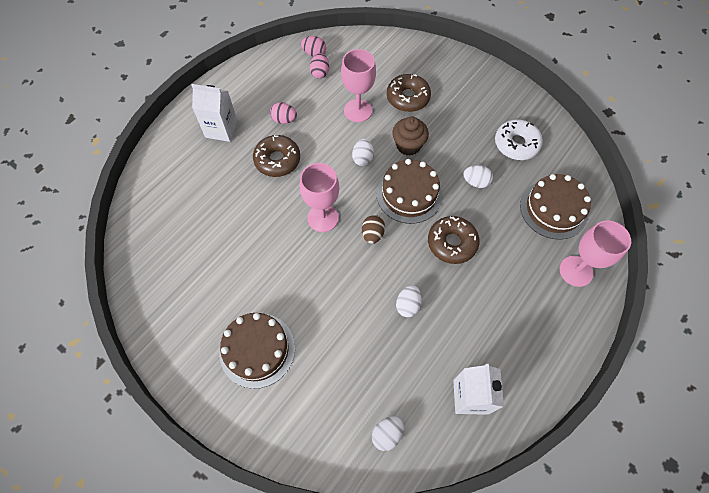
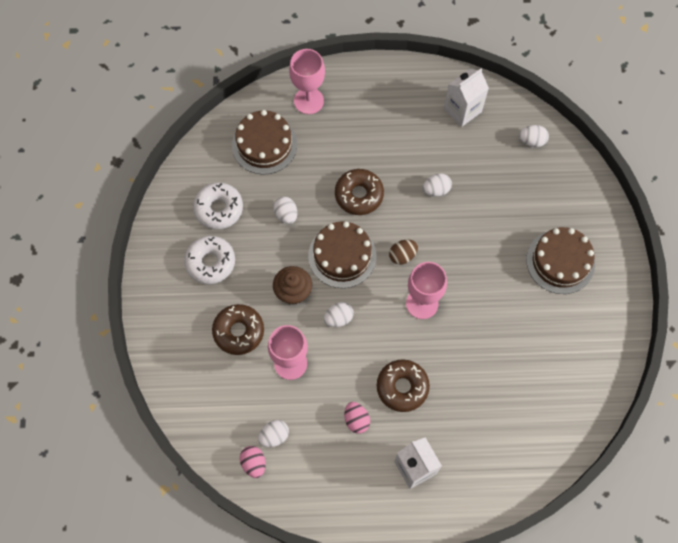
camera: 130 degrees left, 5 degrees up
(320, 73) = (274, 436): pink egg -> white egg
(475, 113) = (210, 262): none -> white donut

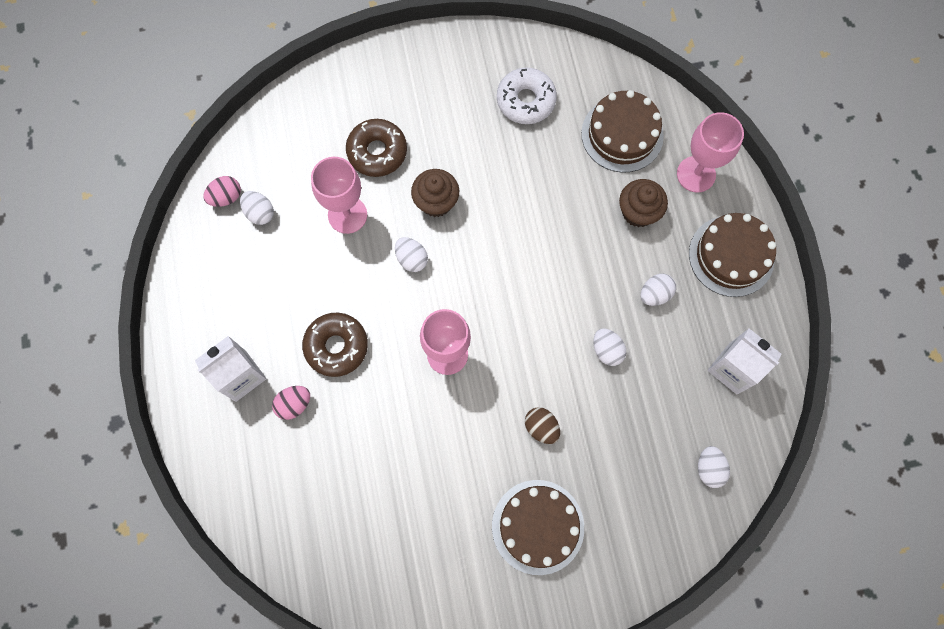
camera: 80 degrees right, 5 degrees up
(210, 262) = (456, 105): white donut -> none
(286, 214) = (534, 176): white egg -> white egg (655, 294)
(331, 146) = (638, 212): none -> brown cupcake
(342, 256) = (493, 249): brown cake -> brown cake (731, 256)
(356, 420) = (289, 300): pink egg -> pink egg (294, 404)
(359, 195) = (578, 256): brown donut -> none
(402, 255) = (507, 321): brown egg -> brown egg (541, 427)

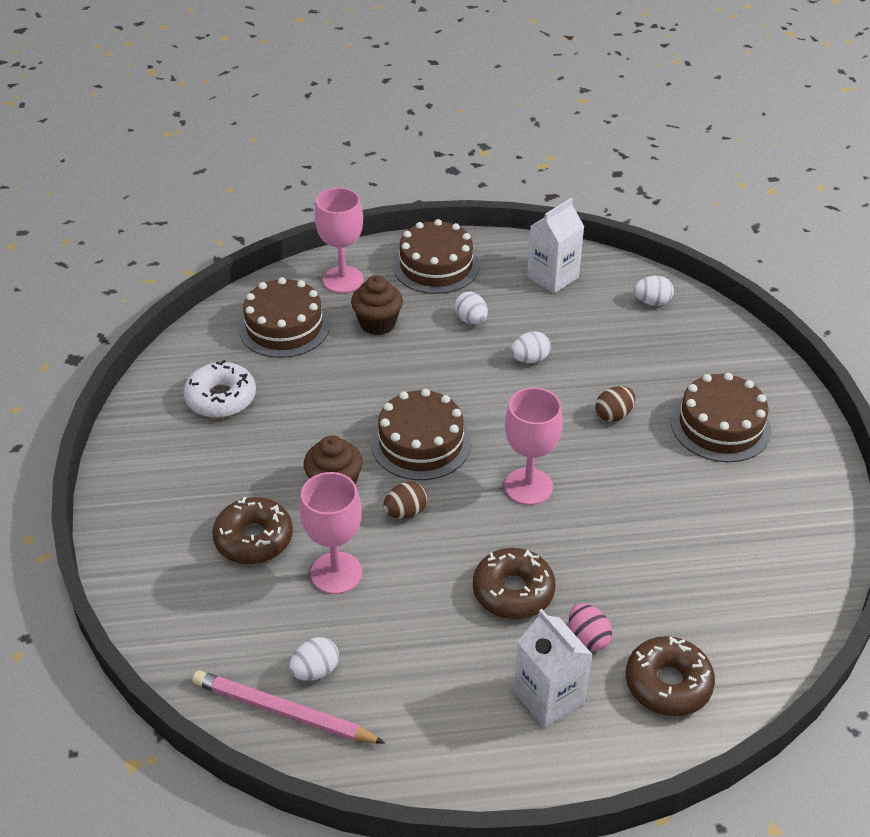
camera: 85 degrees left, 30 degrees down
(226, 197) = (283, 712): pink egg -> pink pencil
(254, 465) = (668, 684): none -> brown donut
(411, 259) = (406, 512): white egg -> brown egg
(490, 263) = (421, 443): none -> brown cake

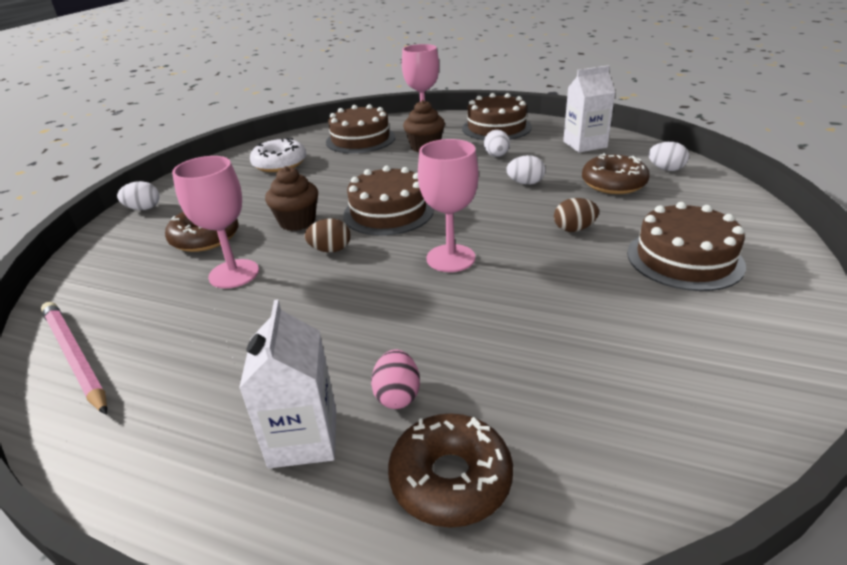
camera: 30 degrees right, 10 degrees down
(315, 671) = (136, 335): white egg -> white egg (143, 208)
(513, 591) = (362, 330): brown donut -> brown donut (613, 183)

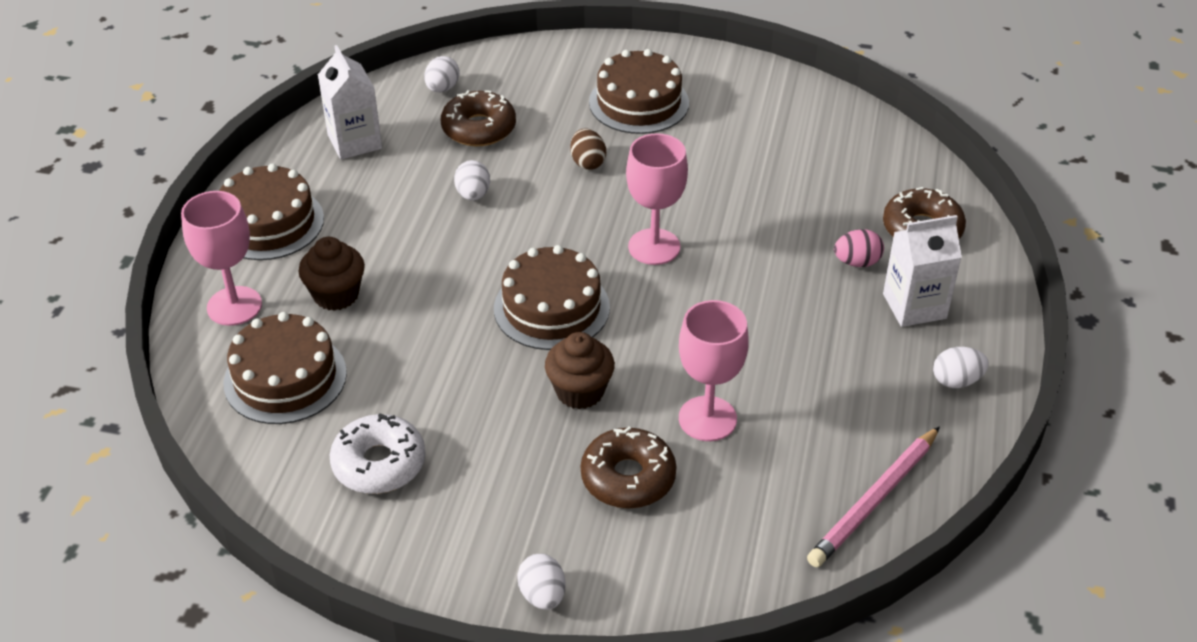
camera: 100 degrees left, 10 degrees up
(330, 250) = (646, 344): brown egg -> none
(496, 156) = (382, 220): white egg -> white egg (956, 381)

